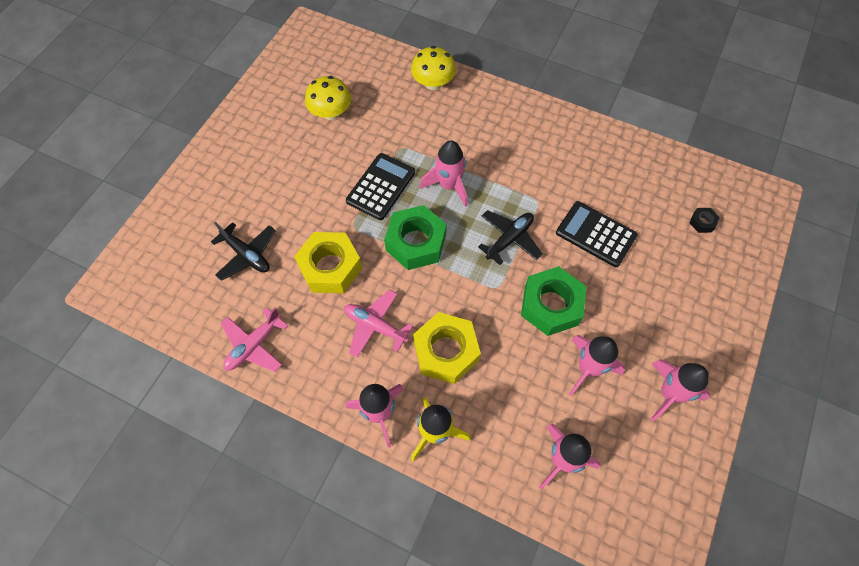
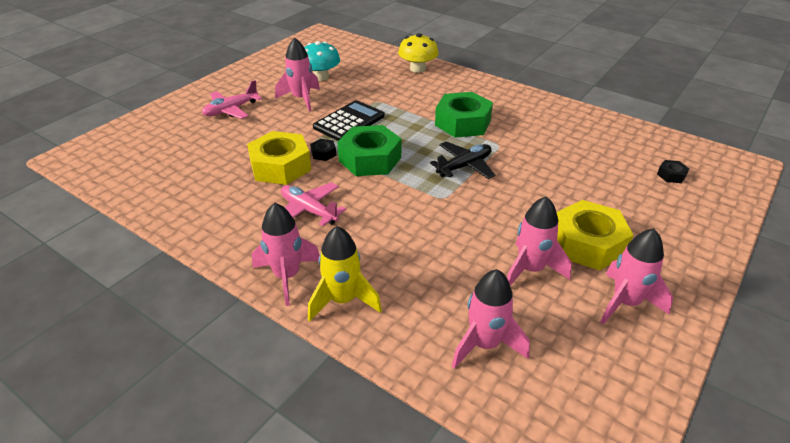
camera: 10 degrees right, 25 degrees down
(247, 255) = (206, 150): black plane -> none
(254, 345) = (182, 210): pink plane -> pink plane (231, 110)
(331, 112) = (321, 77): yellow mushroom -> turquoise mushroom
(367, 241) = (323, 153): none -> black nut
(446, 351) = (375, 237): yellow nut -> yellow nut (588, 244)
(448, 185) = (413, 127): pink rocket -> pink rocket (301, 99)
(551, 305) = (498, 216): green nut -> green nut (463, 123)
(595, 234) = (555, 172): black calculator -> none

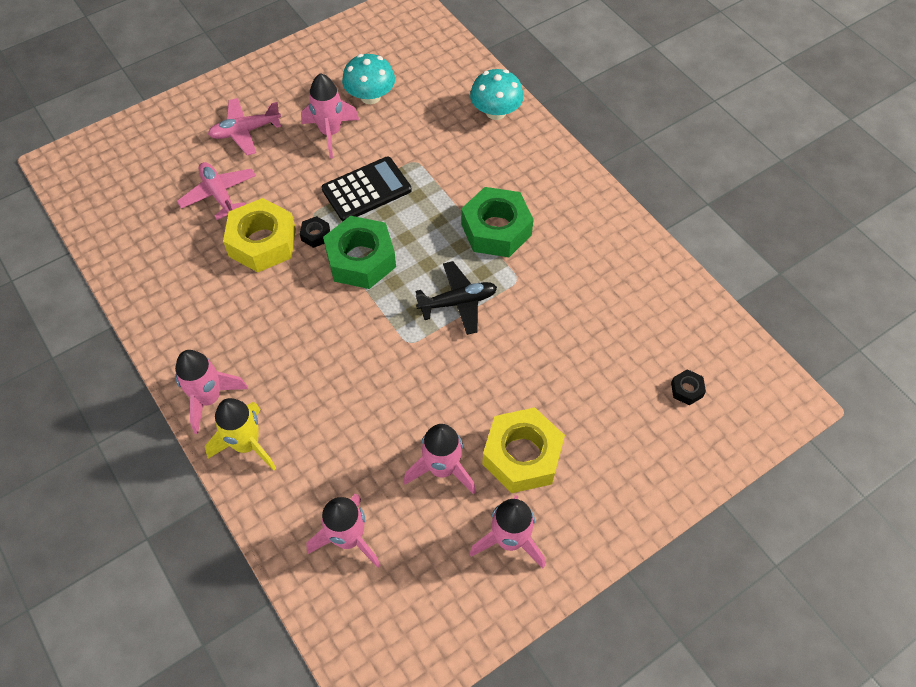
camera: 20 degrees right, 20 degrees up
(308, 210) = (264, 318): pink plane -> pink plane (219, 194)
(417, 69) = (496, 112): yellow mushroom -> turquoise mushroom

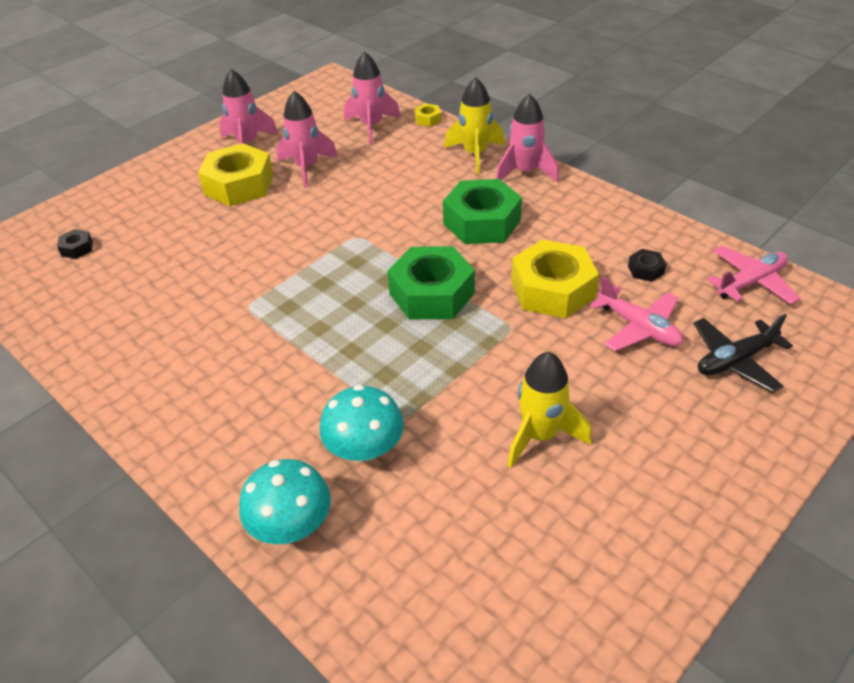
camera: 170 degrees right, 15 degrees down
(245, 131) = (664, 413): pink plane -> pink plane (750, 282)
(274, 536) = (427, 119): none -> yellow nut
(315, 235) = (495, 307): black nut -> black nut (645, 270)
(330, 133) = (540, 435): pink rocket -> yellow rocket
(366, 190) = (455, 367): black calculator -> none
(370, 96) = (506, 511): turquoise mushroom -> turquoise mushroom (365, 448)
(458, 302) = (312, 275): black plane -> black plane (735, 360)
(496, 229) = (276, 352): green nut -> green nut (481, 222)

